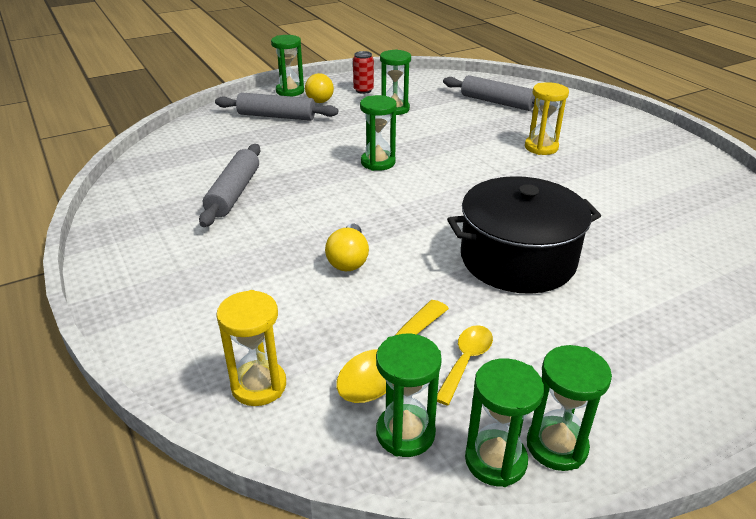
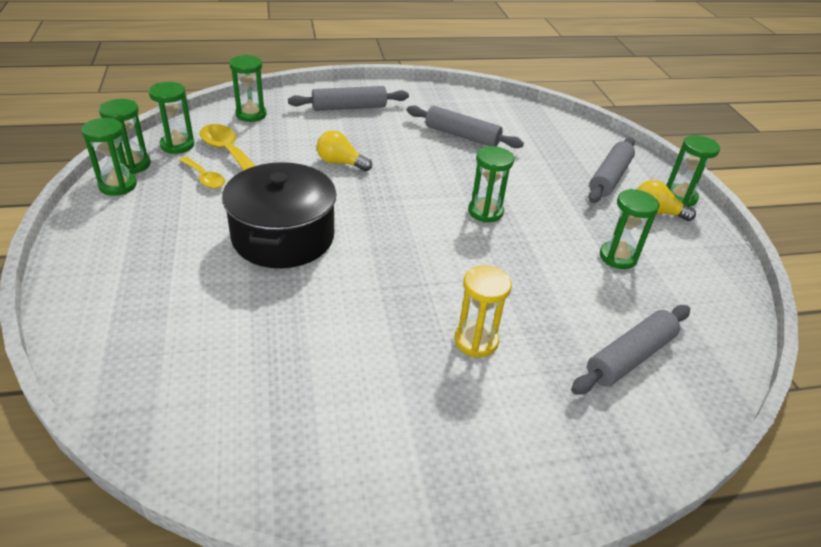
camera: 105 degrees right, 5 degrees up
(191, 290) = (349, 107): none -> grey rolling pin
(259, 385) = (251, 114): yellow hourglass -> green hourglass
(363, 90) = (682, 249): red can -> none

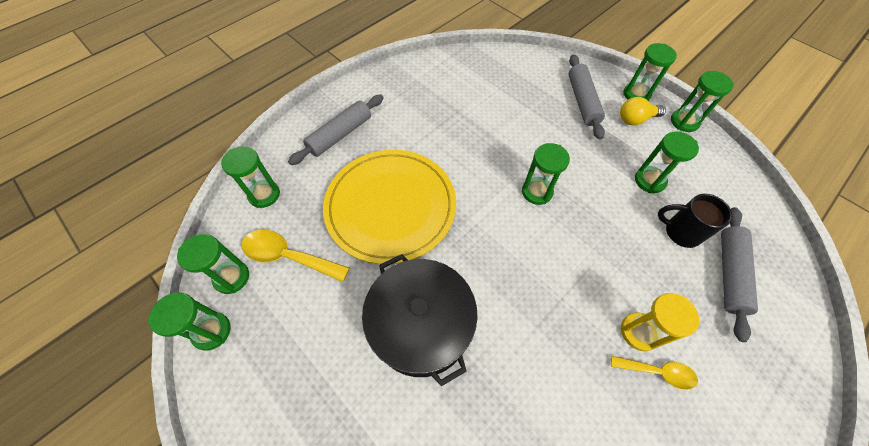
camera: 30 degrees left, 20 degrees up
(118, 185) = (223, 368): green hourglass -> green hourglass (684, 122)
(204, 178) = (294, 302): yellow spoon -> yellow spoon (657, 372)
(340, 163) = (390, 207): yellow light bulb -> yellow plate
(462, 136) = (453, 116): grey rolling pin -> none
(608, 304) = (680, 232): none -> black mug

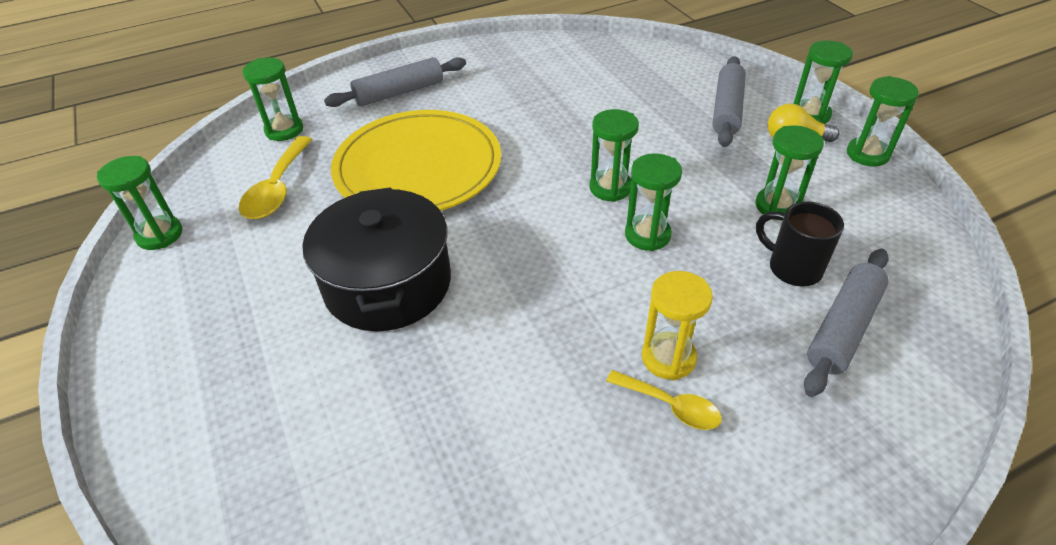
camera: 20 degrees right, 15 degrees down
(232, 277) = (207, 194): green hourglass -> green hourglass (647, 235)
(289, 256) = (277, 188): yellow spoon -> yellow spoon turned 120 degrees counterclockwise

